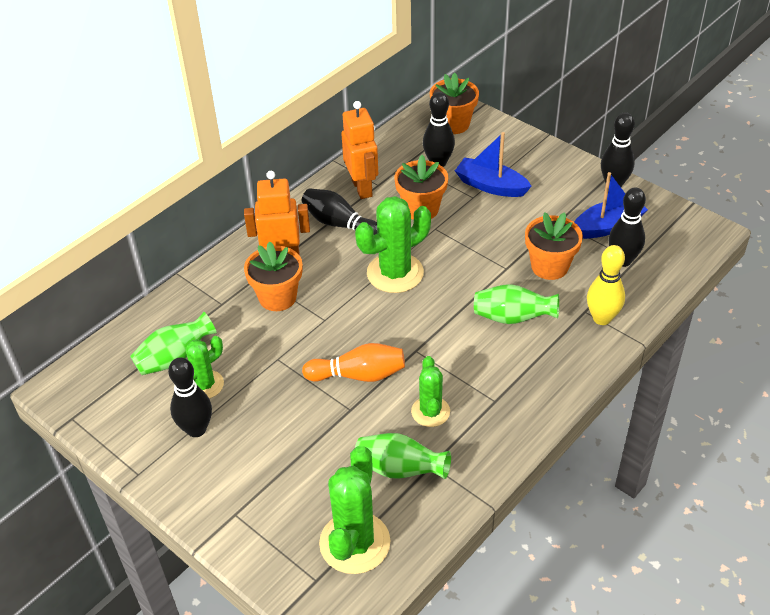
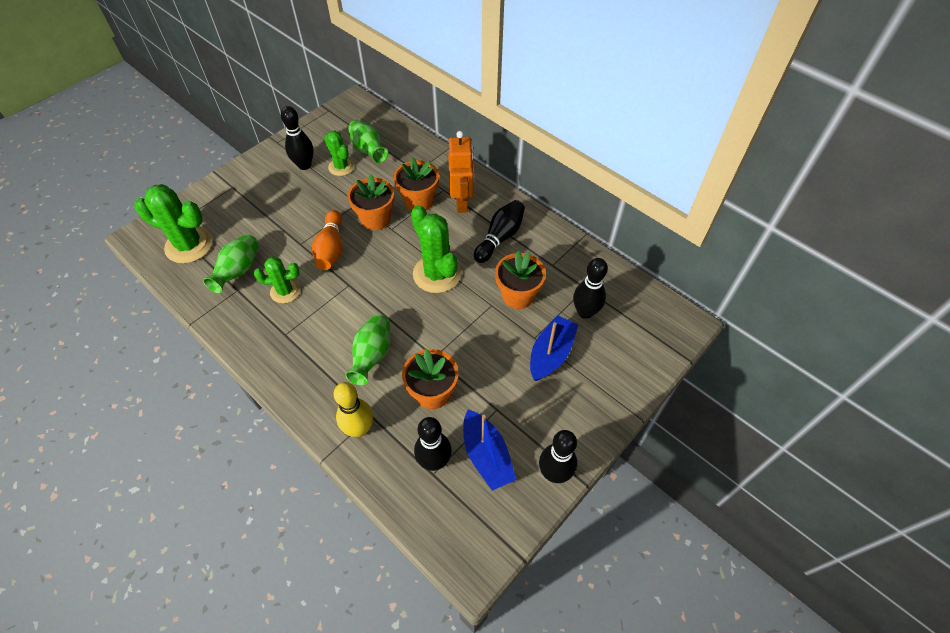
camera: 90 degrees right, 10 degrees up
(362, 188) = (547, 253): orange robot -> none
(453, 124) = (649, 328): orange flower pot -> orange flower pot (375, 219)

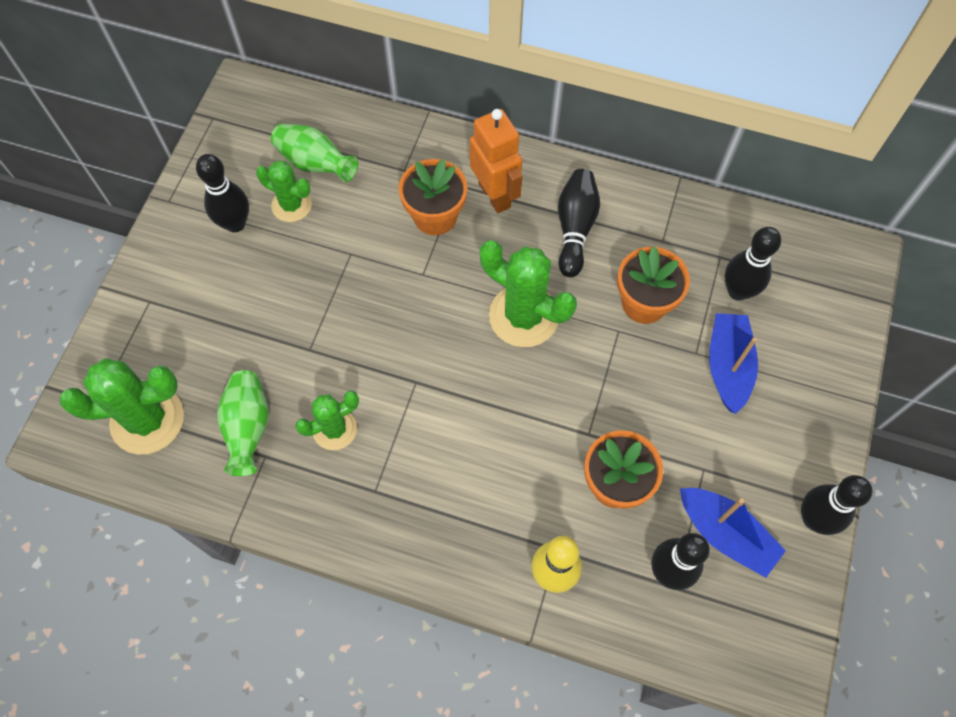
camera: 25 degrees left, 10 degrees up
(331, 249) = (358, 339): orange bowling pin -> none
(372, 355) = (509, 468): green vase -> none
(375, 219) = (391, 268): orange flower pot -> none

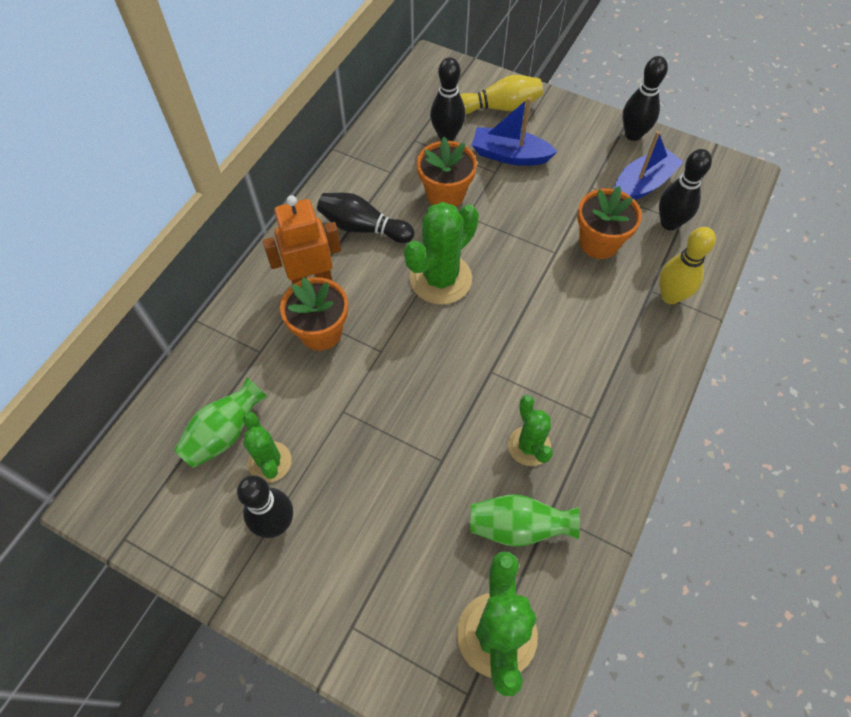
camera: 80 degrees left, 5 degrees down
(291, 205) = (270, 462): green cactus -> green cactus turned 60 degrees counterclockwise
(807, 345) = (500, 107): none -> yellow bowling pin

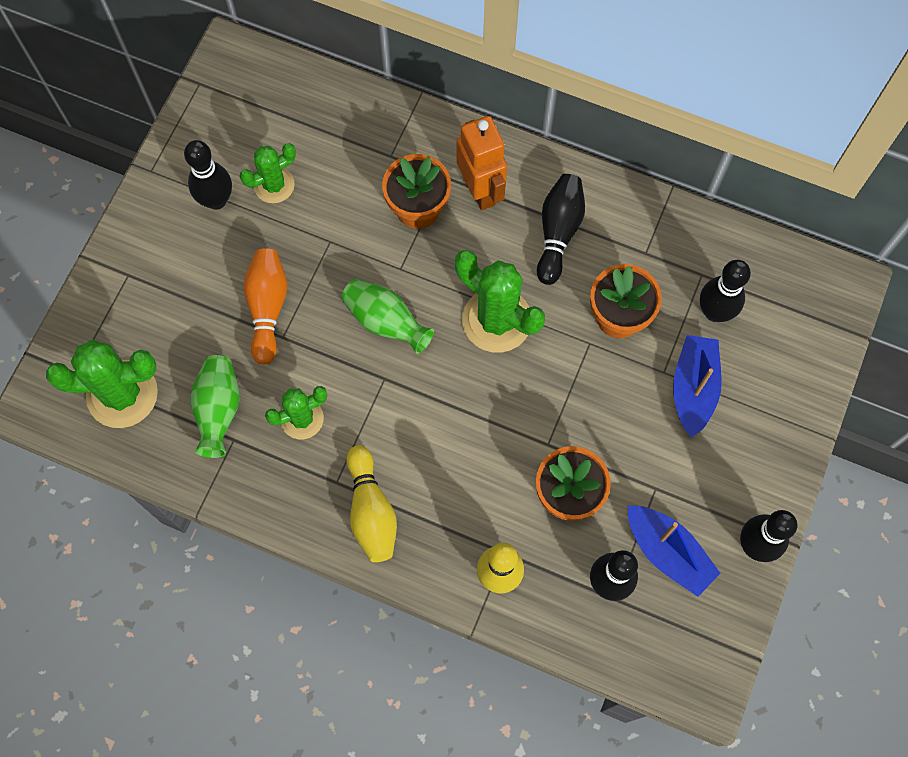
camera: 85 degrees right, 10 degrees up
(225, 433) = (300, 142): green vase -> green vase (386, 322)
(409, 473) = (268, 308): none -> orange bowling pin
(500, 107) = (776, 374): yellow bowling pin -> yellow bowling pin (371, 511)

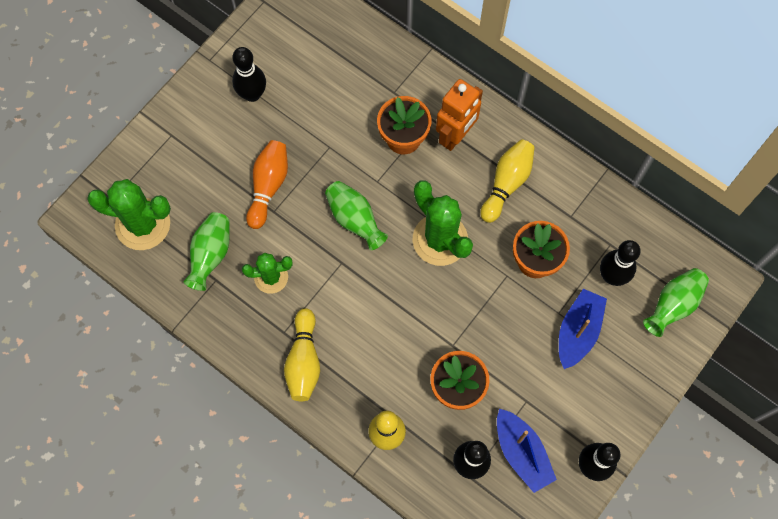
camera: 15 degrees right, 0 degrees up
(274, 185) = (299, 93): green cactus -> none
(480, 190) = (455, 136): orange robot -> orange robot turned 45 degrees clockwise
(558, 232) = (507, 183): black bowling pin -> yellow bowling pin
(796, 328) = (673, 305): none -> green vase

